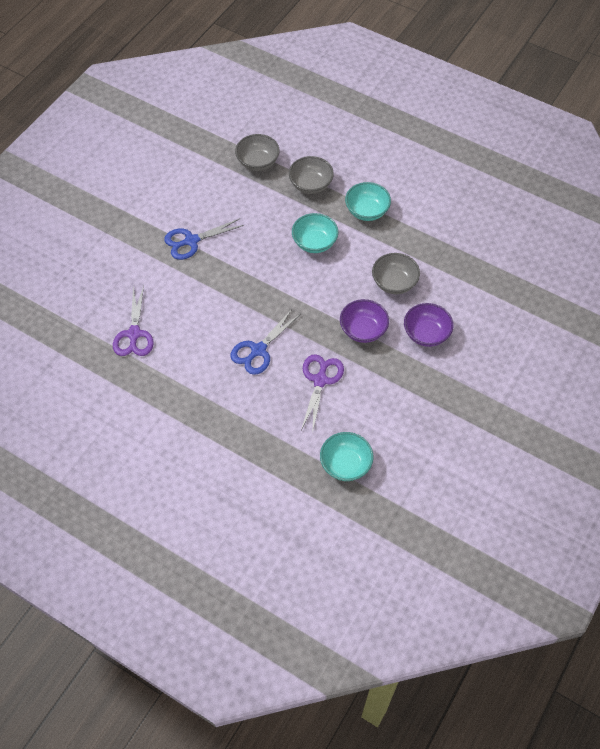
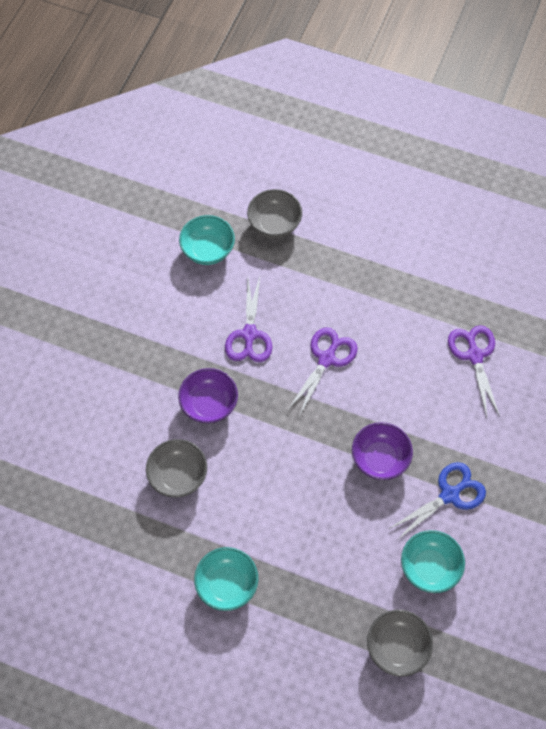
camera: 170 degrees right, 5 degrees up
(258, 350) = (327, 359): blue scissors -> purple scissors
(310, 185) = (312, 618): grey bowl -> grey bowl (274, 224)
(314, 243) = (289, 519): turquoise bowl -> turquoise bowl (429, 567)
(426, 334) = (133, 411): purple bowl -> purple bowl (380, 458)

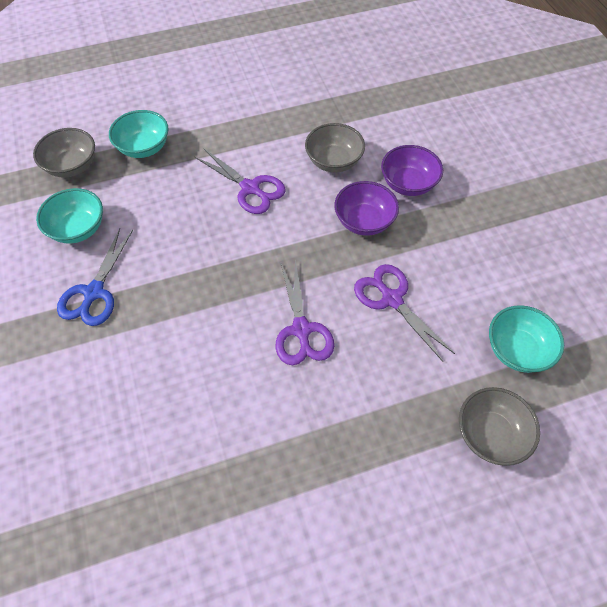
camera: 140 degrees right, 5 degrees down
(227, 584) = (231, 126): turquoise bowl -> turquoise bowl (144, 148)
(380, 458) = (180, 279): purple bowl -> purple bowl (408, 184)
(474, 355) = (151, 448): purple scissors -> purple scissors (250, 188)

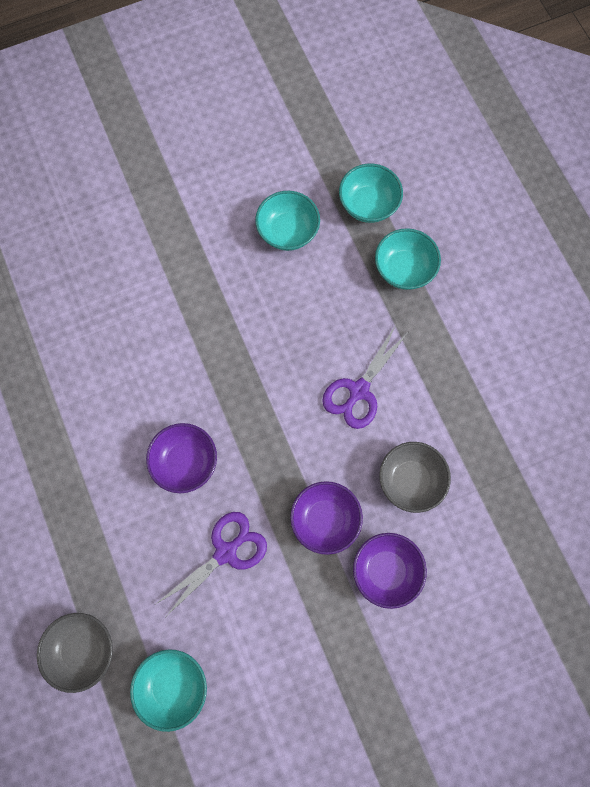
camera: 85 degrees right, 15 degrees up
(72, 166) = (368, 204): grey bowl -> turquoise bowl
(94, 292) = (215, 264): blue scissors -> none
(301, 330) = (185, 462): purple scissors -> purple bowl

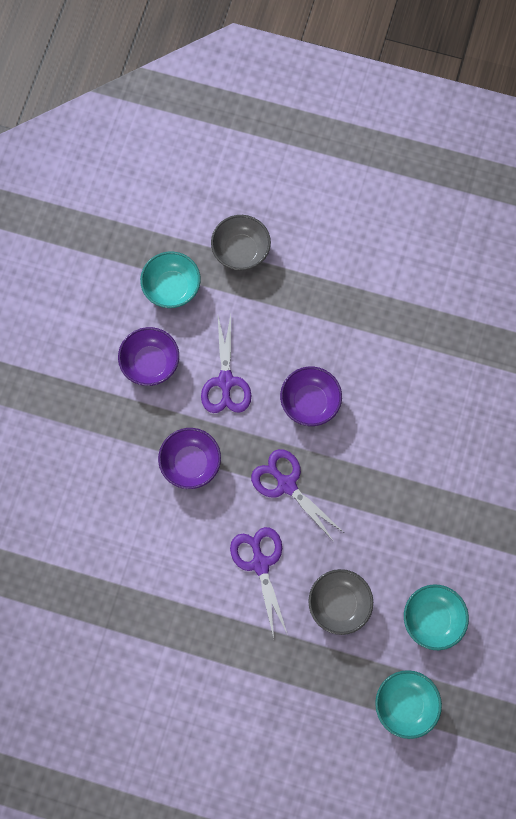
camera: 130 degrees right, 0 degrees up
(275, 423) = (286, 484): none -> purple scissors
(386, 570) = (123, 475): purple bowl -> purple bowl (150, 363)
(404, 269) = (327, 683): turquoise bowl -> none
(410, 480) = (166, 544): grey bowl -> grey bowl (339, 604)

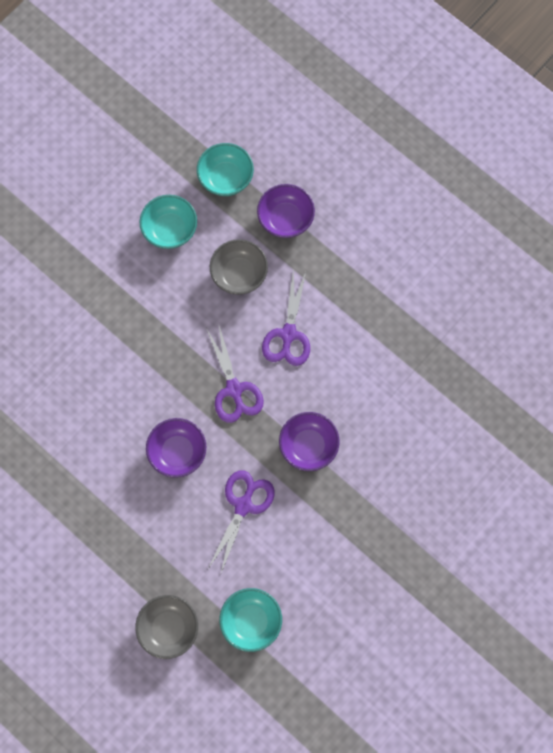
camera: 155 degrees left, 0 degrees up
(150, 363) = (304, 555): purple bowl -> purple bowl (285, 219)

